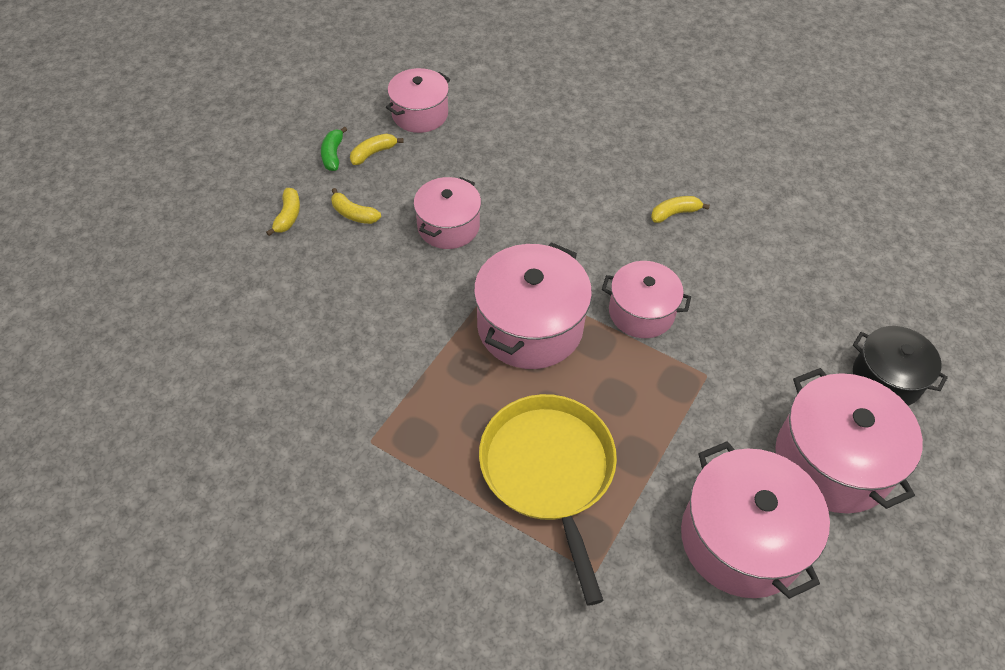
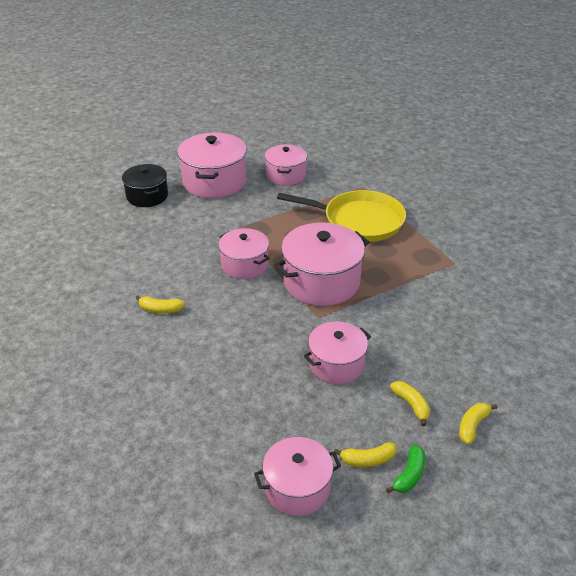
camera: 150 degrees left, 15 degrees down
(549, 471) = (359, 221): yellow pan -> yellow pan turned 90 degrees counterclockwise
(741, 539) = (286, 175): pink pot -> pink pot, size x0.63

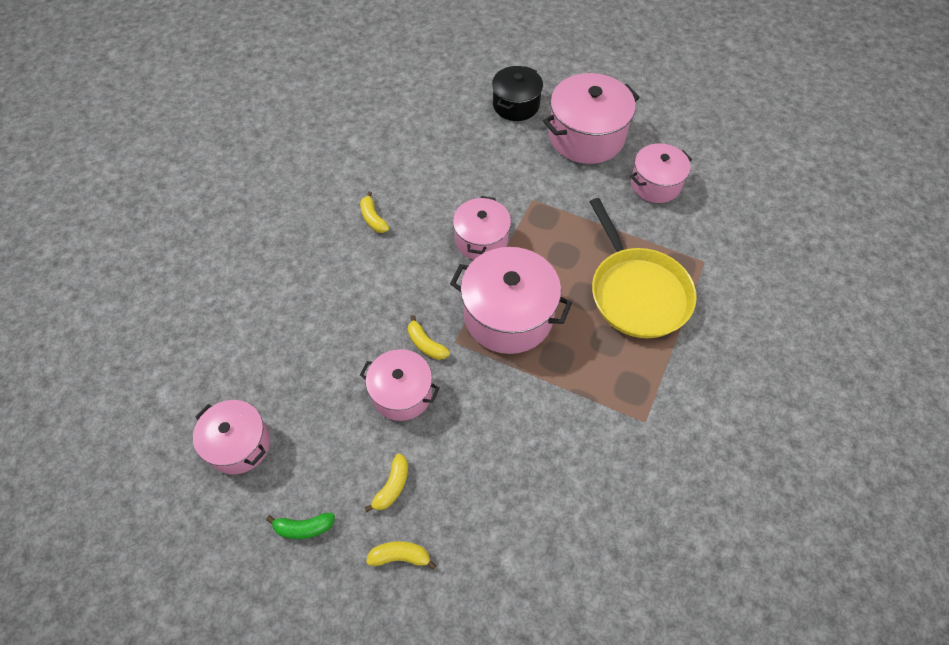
camera: 55 degrees right, 20 degrees up
(367, 460) = (301, 483): yellow banana -> yellow banana (426, 344)

